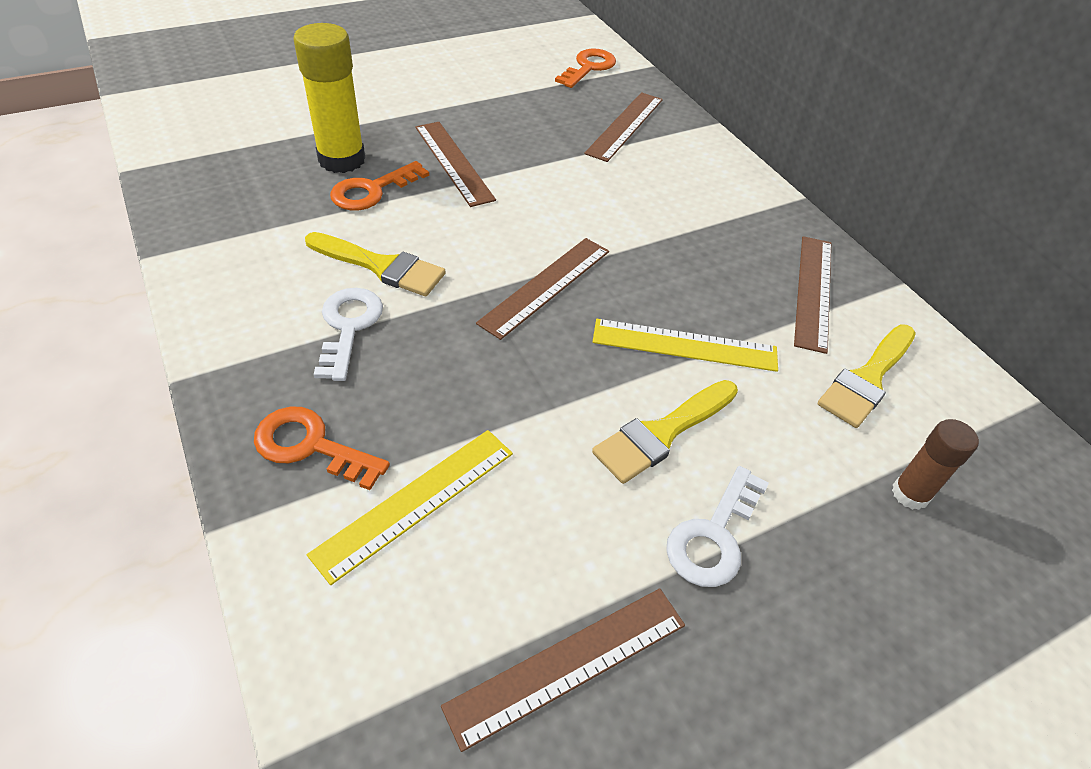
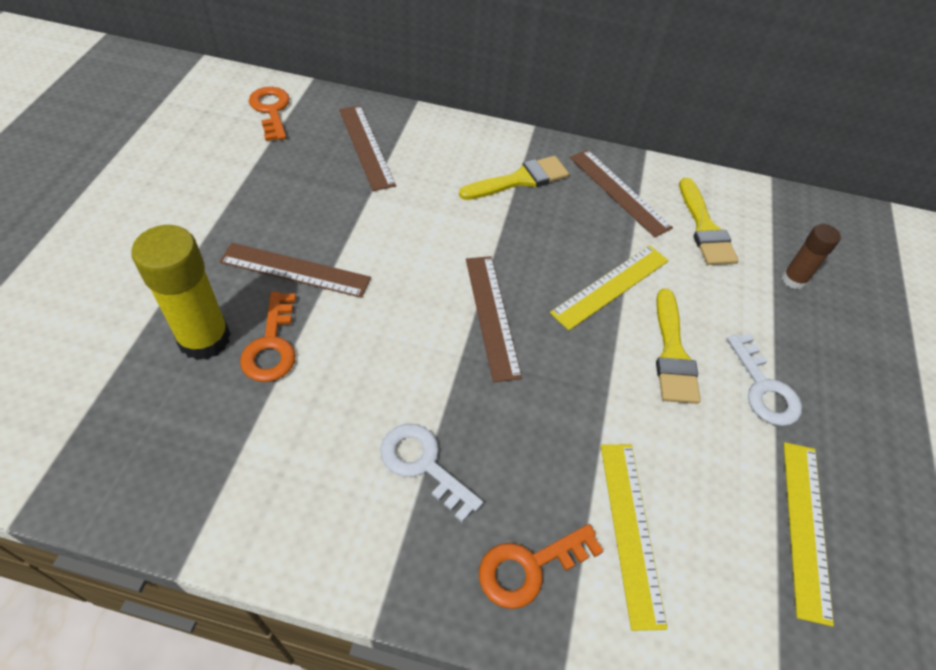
camera: 50 degrees left, 5 degrees up
(381, 266) = (374, 399): yellow brush -> yellow brush (520, 180)
(567, 664) = (805, 527): brown ruler -> yellow ruler

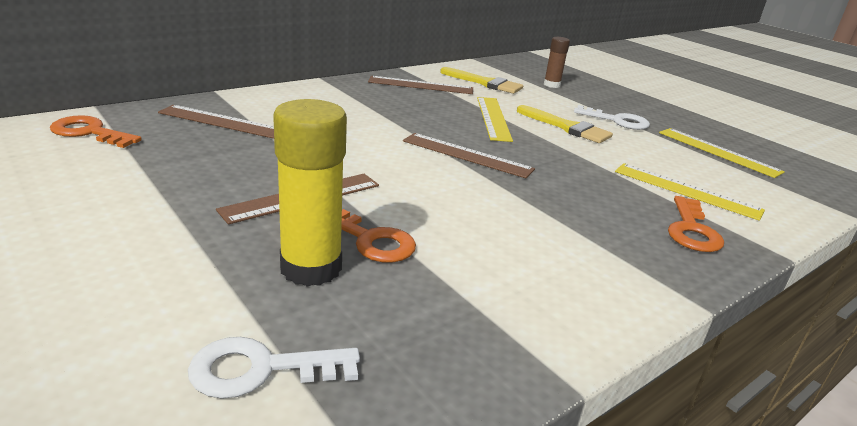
camera: 50 degrees left, 25 degrees down
(423, 464) = (572, 229): white key -> white key (261, 369)
(520, 180) = (360, 99): yellow brush -> none

